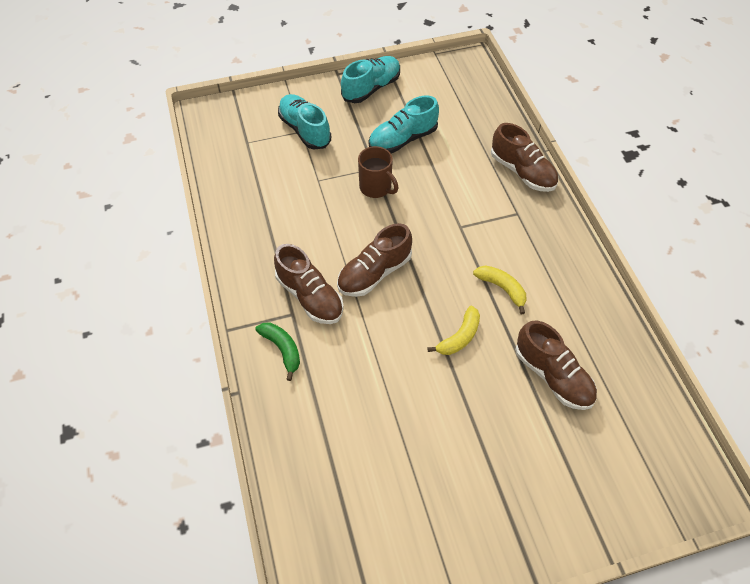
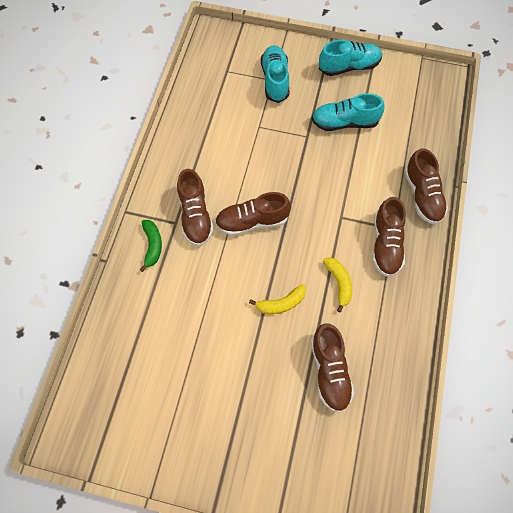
camera: 30 degrees right, 10 degrees up
(376, 187) = (298, 153): brown mug -> none
(520, 231) = (386, 244): none -> brown shoe

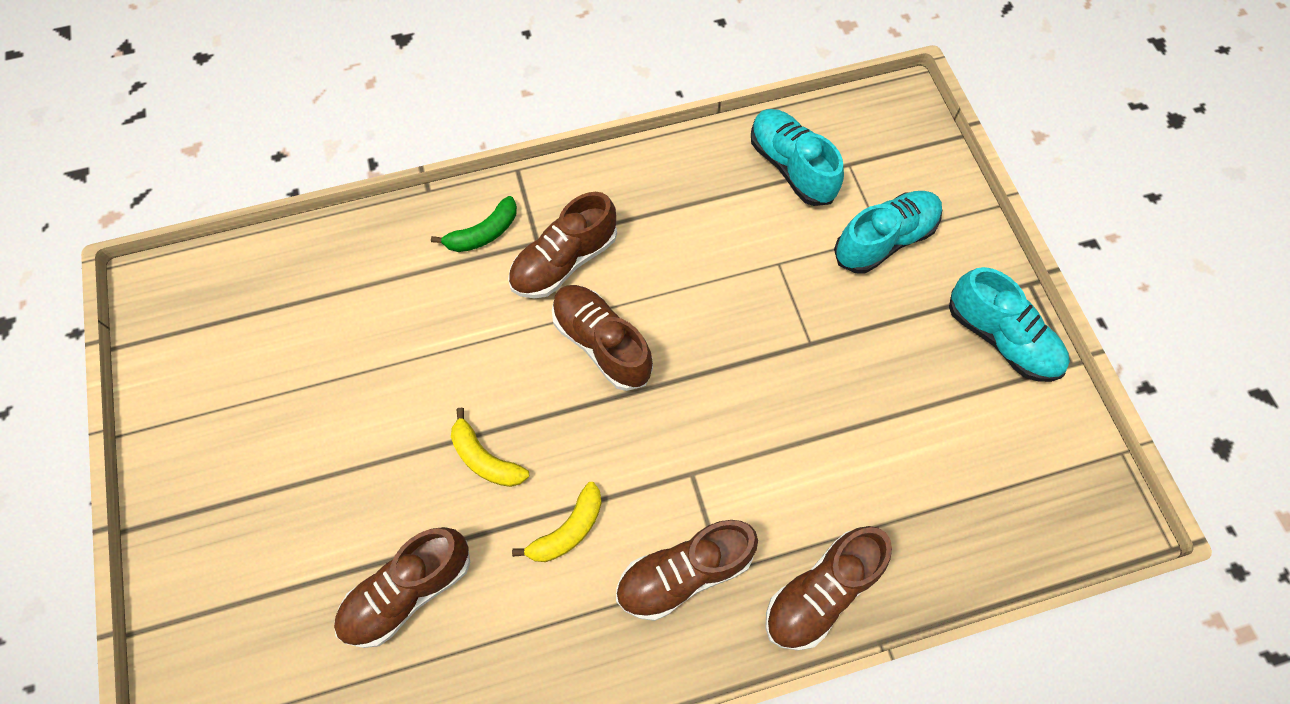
camera: 60 degrees right, 0 degrees up
(344, 122) = (880, 388): turquoise shoe -> turquoise shoe (791, 167)

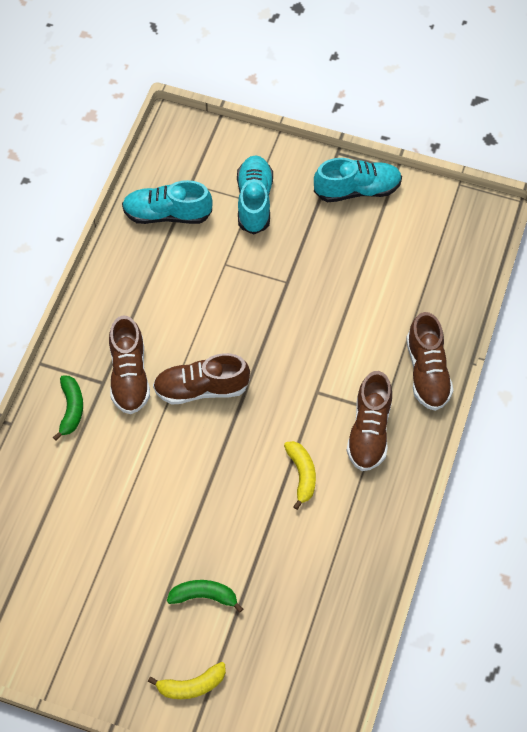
camera: 55 degrees left, 5 degrees down
(338, 522) = (204, 596): none -> green banana
(408, 591) = (275, 579): brown shoe -> none
(485, 459) = (225, 494): yellow banana -> yellow banana (191, 686)

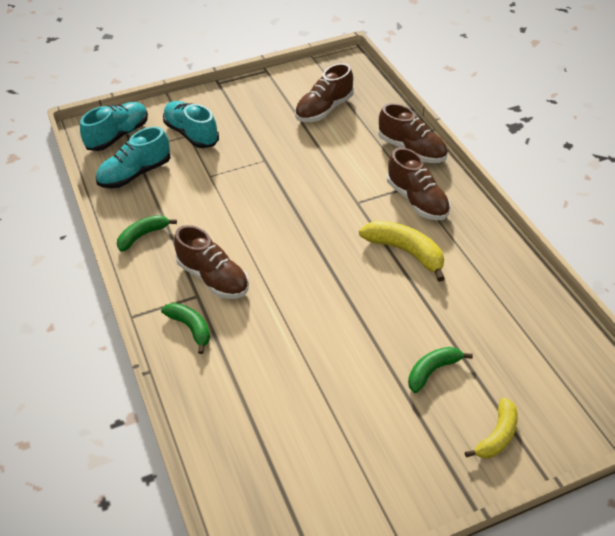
camera: 40 degrees left, 15 degrees down
(115, 288) = (142, 236): none -> green banana
(201, 388) = (276, 251): brown shoe -> brown shoe (324, 109)
(302, 475) = (406, 252): yellow banana -> yellow banana, size x1.52
(357, 190) = (254, 92): turquoise shoe -> turquoise shoe (118, 136)

